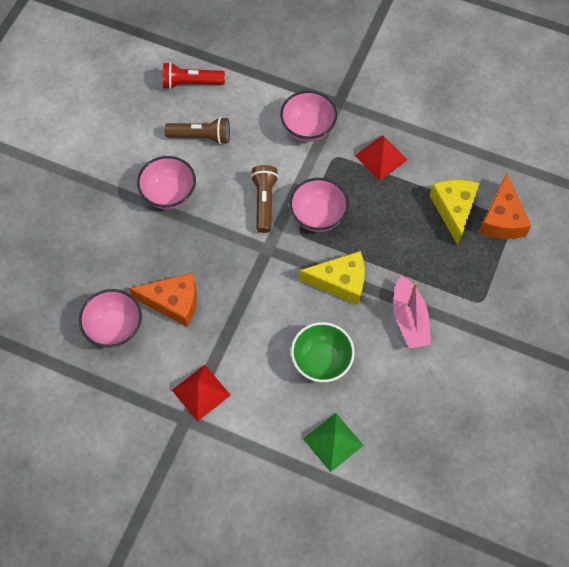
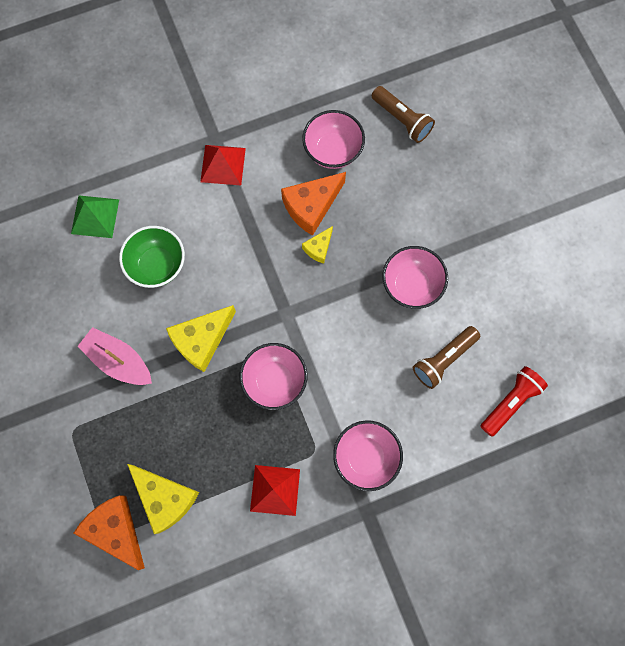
camera: 135 degrees right, 10 degrees up
(200, 270) = (318, 248): none -> yellow cheese
(264, 202) = (330, 351): brown flashlight -> brown flashlight (402, 120)

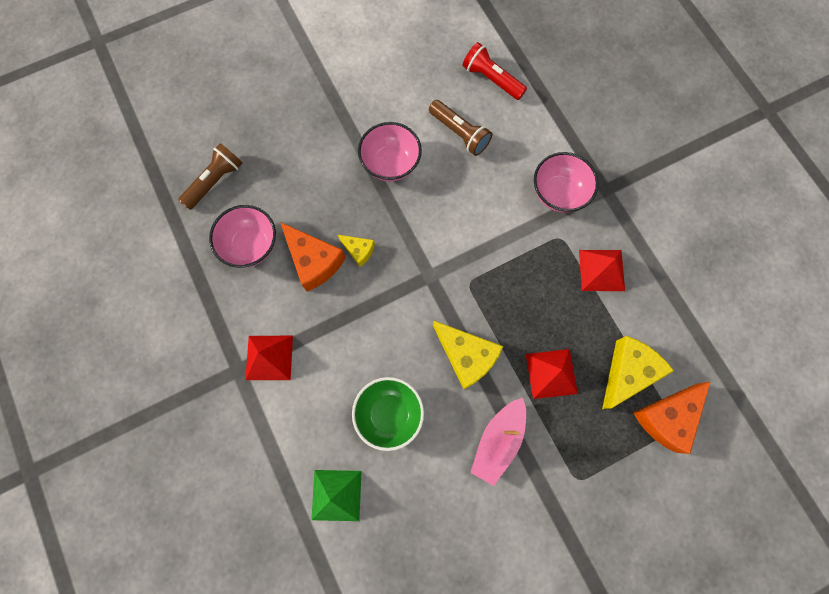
camera: 95 degrees left, 0 degrees up
(174, 420) = (551, 373): none -> red pyramid
(274, 381) = (498, 280): pink bowl -> none

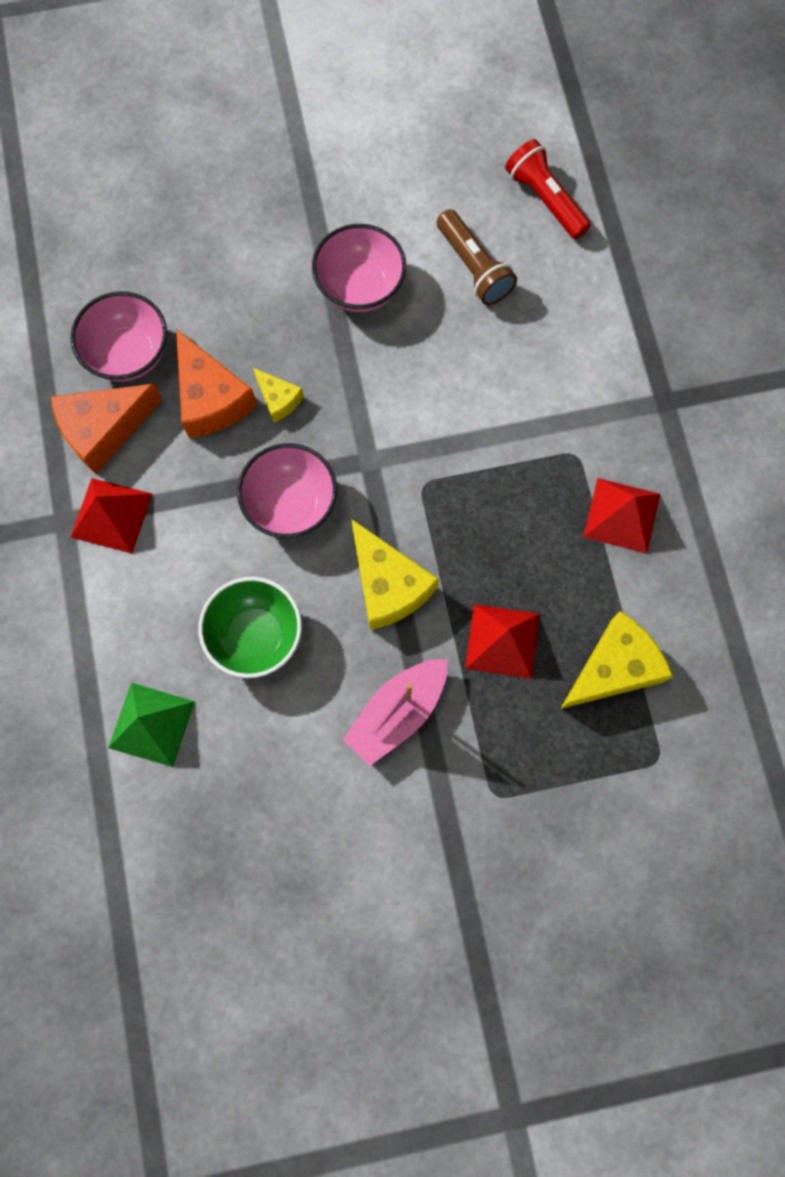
camera: 15 degrees right, 0 degrees up
(215, 181) = (103, 251): brown flashlight -> none
(558, 193) = (592, 390): pink bowl -> pink bowl (291, 504)
(667, 417) = (650, 745): orange cheese -> orange cheese (104, 430)

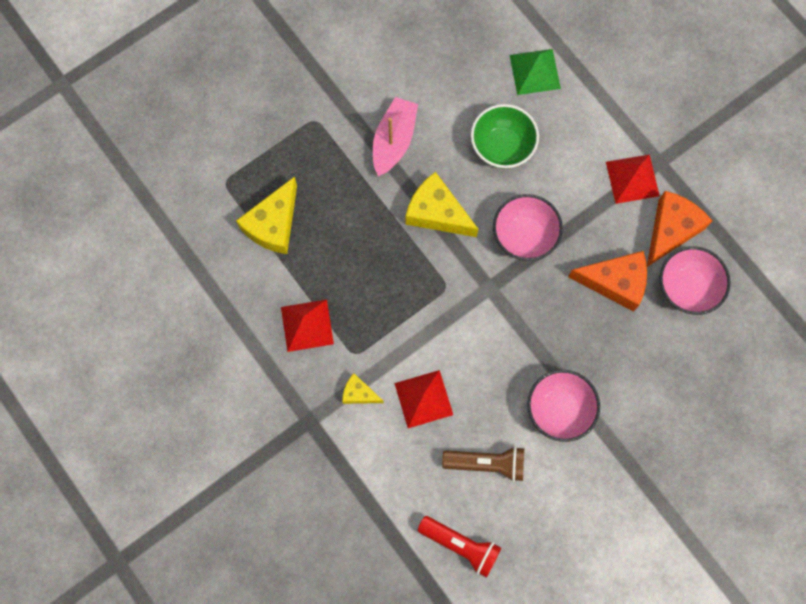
camera: 155 degrees right, 0 degrees up
(211, 398) = (615, 282): orange cheese -> orange cheese turned 150 degrees clockwise
(278, 399) = (570, 302): yellow cheese -> yellow cheese (359, 393)
(474, 267) = (487, 463): brown flashlight -> brown flashlight turned 150 degrees clockwise
(502, 641) = (349, 210): red pyramid -> red pyramid (423, 399)

